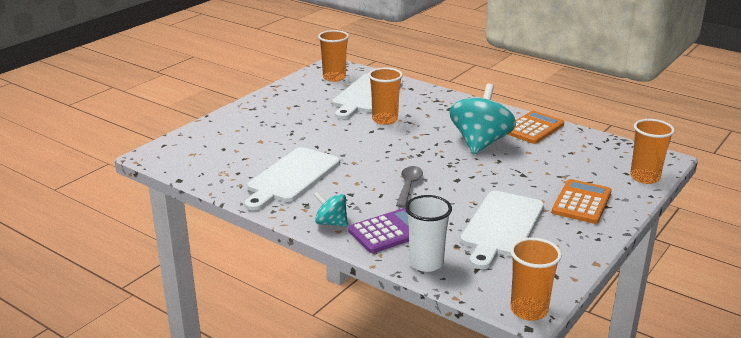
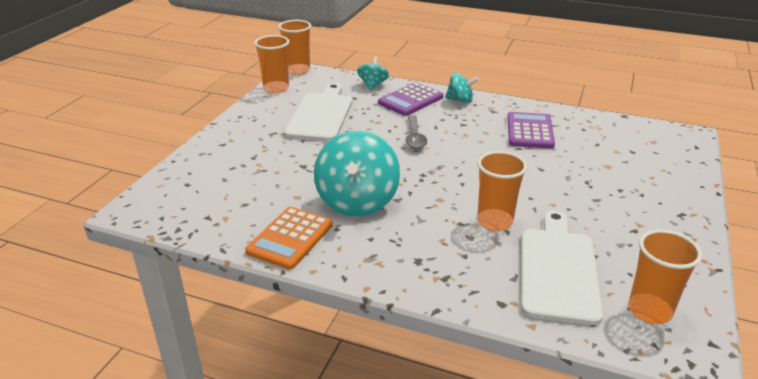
camera: 165 degrees right, 5 degrees up
(291, 177) = (529, 131): white cutting board -> purple calculator
(426, 263) = (373, 85): white cup -> turquoise spinning top
(581, 202) = (246, 144): orange calculator -> none
(645, 177) = (168, 181): orange cup -> orange cup (276, 88)

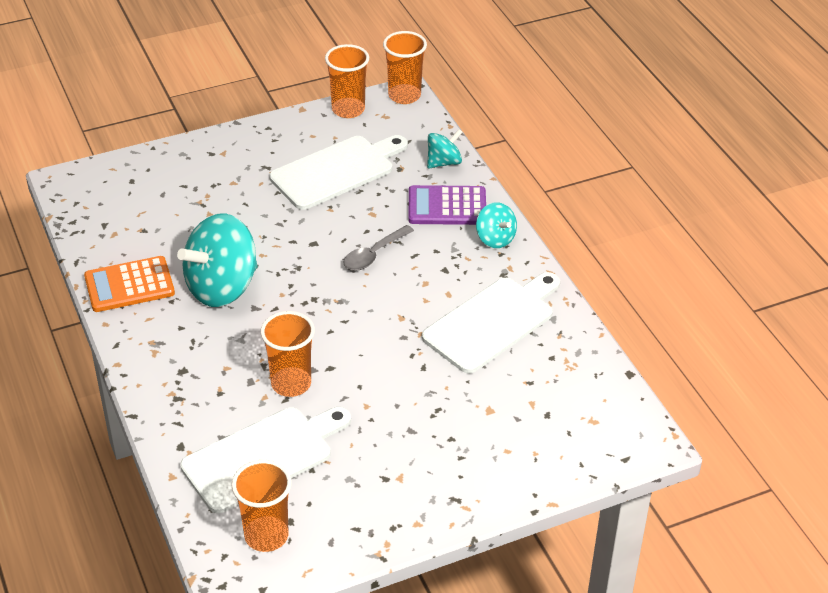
camera: 45 degrees right, 10 degrees up
(529, 131) = (492, 322): purple calculator -> white cutting board

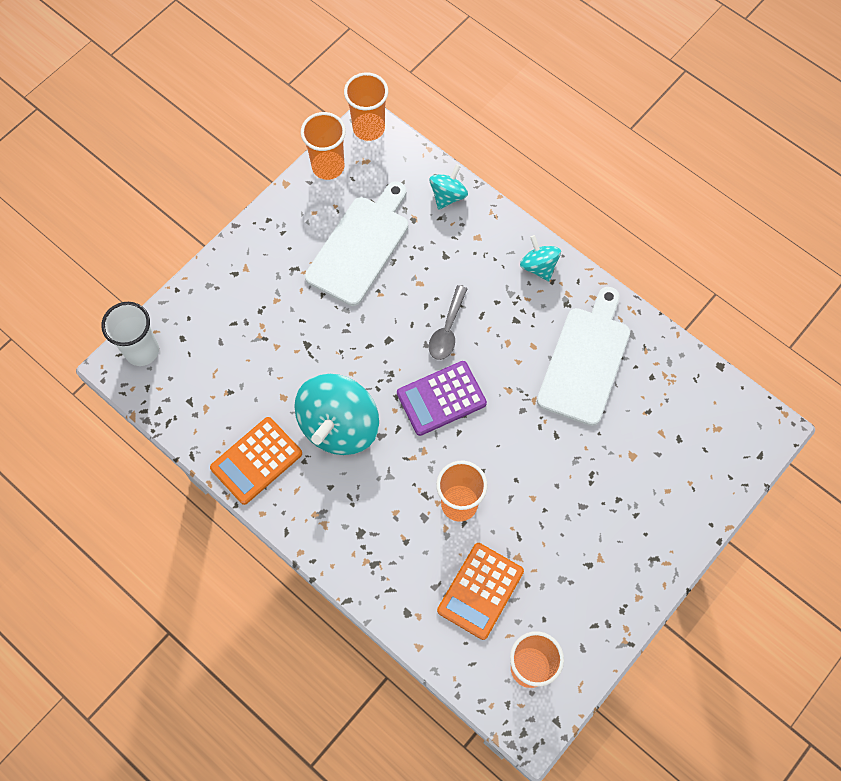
camera: 25 degrees left, 25 degrees up
(91, 177) = (142, 351): none -> white cup
(262, 457) = (480, 591): white cutting board -> orange calculator
(447, 206) = (478, 247): purple calculator -> purple calculator (441, 398)
(495, 239) = (539, 266): turquoise spinning top -> turquoise spinning top turned 150 degrees counterclockwise

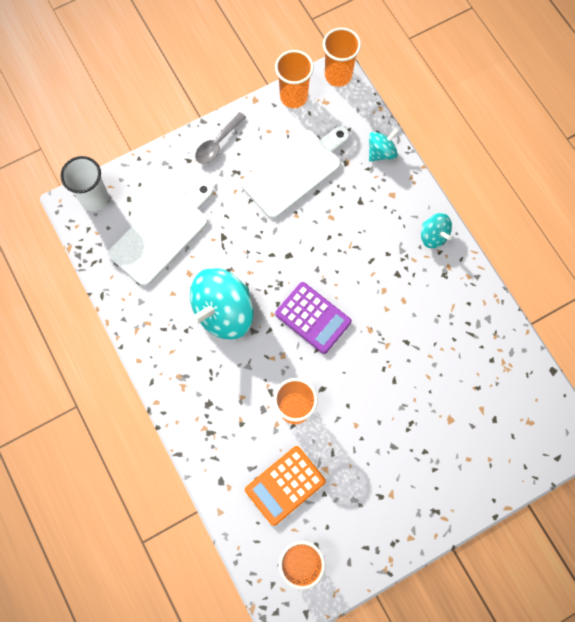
camera: 20 degrees right, 5 degrees up
(256, 461) = (149, 317): orange calculator -> none
(441, 398) = (313, 318): purple calculator -> purple calculator turned 135 degrees counterclockwise
(447, 330) = (339, 263): grey spoon -> grey spoon (217, 143)
(539, 266) = (433, 236): turquoise spinning top -> turquoise spinning top turned 150 degrees clockwise
(585, 361) = (441, 327): white cutting board -> white cutting board (162, 233)

